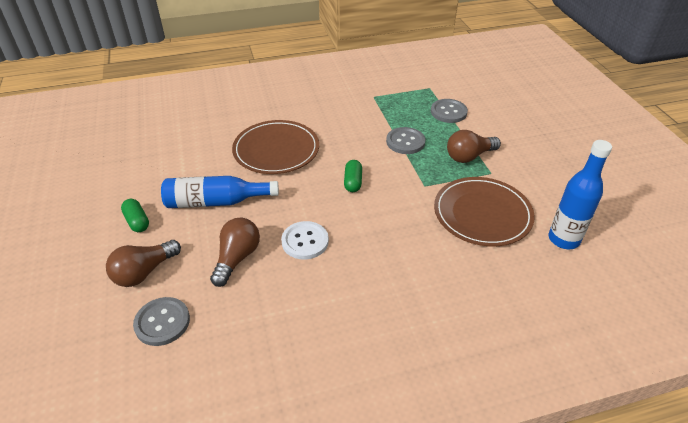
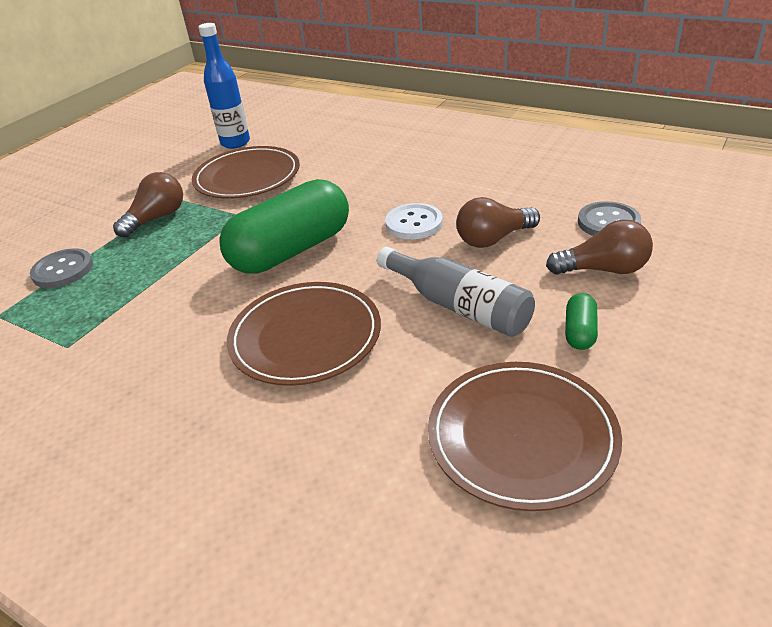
camera: 130 degrees left, 5 degrees down
(138, 164) = (521, 436): none -> brown plate
(216, 202) = (458, 305): blue bottle -> grey bottle
(353, 182) = (291, 250): green capsule -> green capsule, size x2.45
(405, 142) = (170, 262): grey button -> none
(469, 156) = (157, 218): brown light bulb -> brown light bulb turned 75 degrees counterclockwise

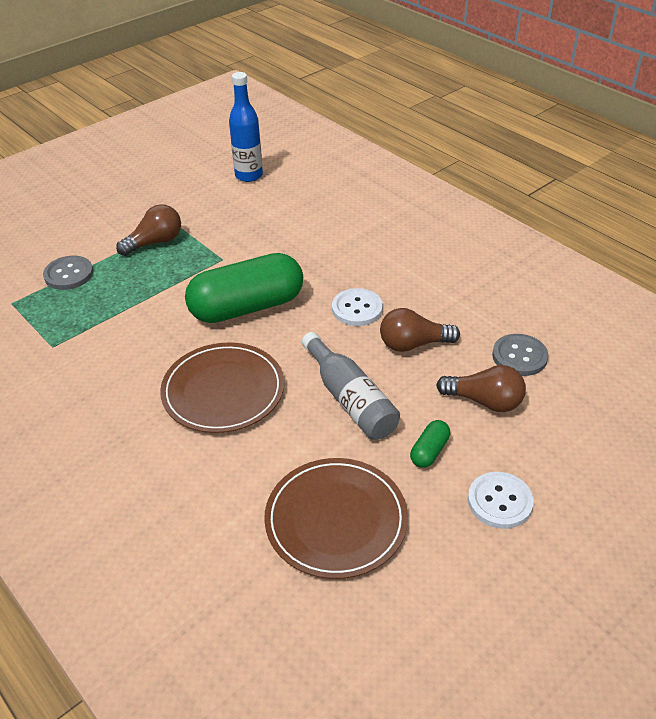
camera: 15 degrees right, 5 degrees up
(247, 177) = (243, 218): brown plate -> none
(692, 359) = (500, 501): none -> white button

